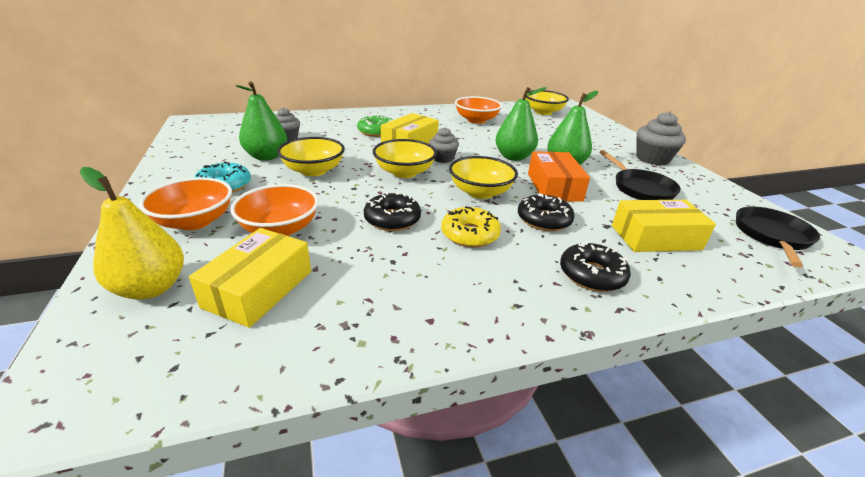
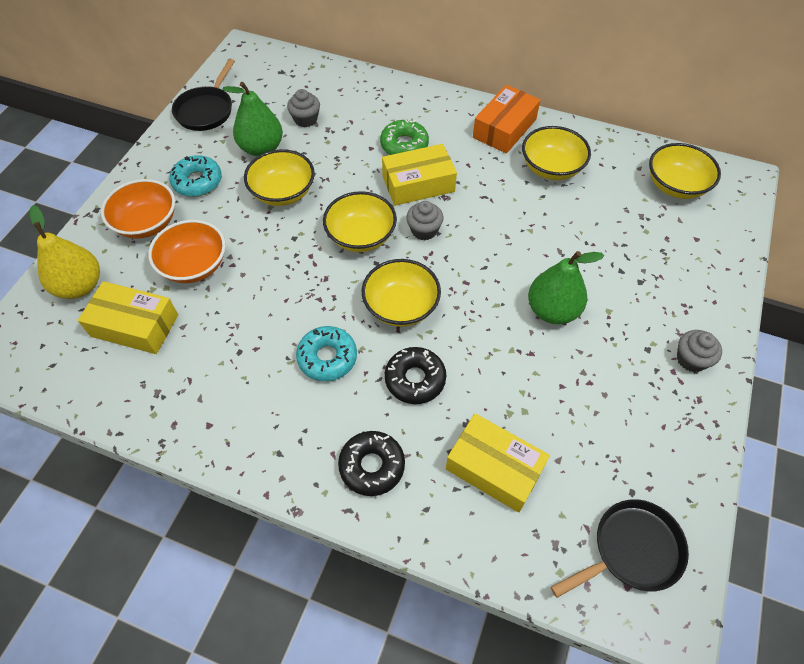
camera: 40 degrees right, 25 degrees up
(259, 289) = (134, 325): yellow box -> yellow box turned 45 degrees clockwise
(392, 219) = (285, 301): black donut -> none
(470, 234) = (327, 358): yellow donut -> turquoise donut
(476, 120) = (551, 168): orange bowl -> yellow bowl
(513, 157) = (507, 266): green pear -> none
(554, 187) = (488, 340): orange box -> orange box (504, 128)
(640, 188) = (588, 397): black pan -> black pan (206, 110)
(652, 159) = (691, 359): grey cupcake -> grey cupcake, size x0.63

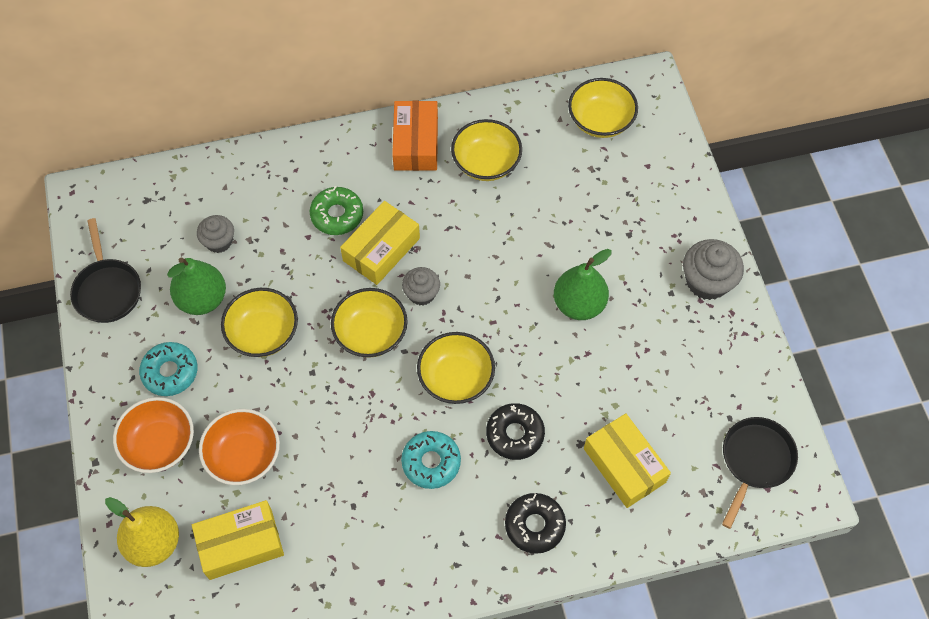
camera: 35 degrees left, 5 degrees up
(494, 468) = (624, 465): yellow box -> yellow box turned 60 degrees clockwise
(691, 359) = (707, 281): grey cupcake -> grey cupcake, size x1.58

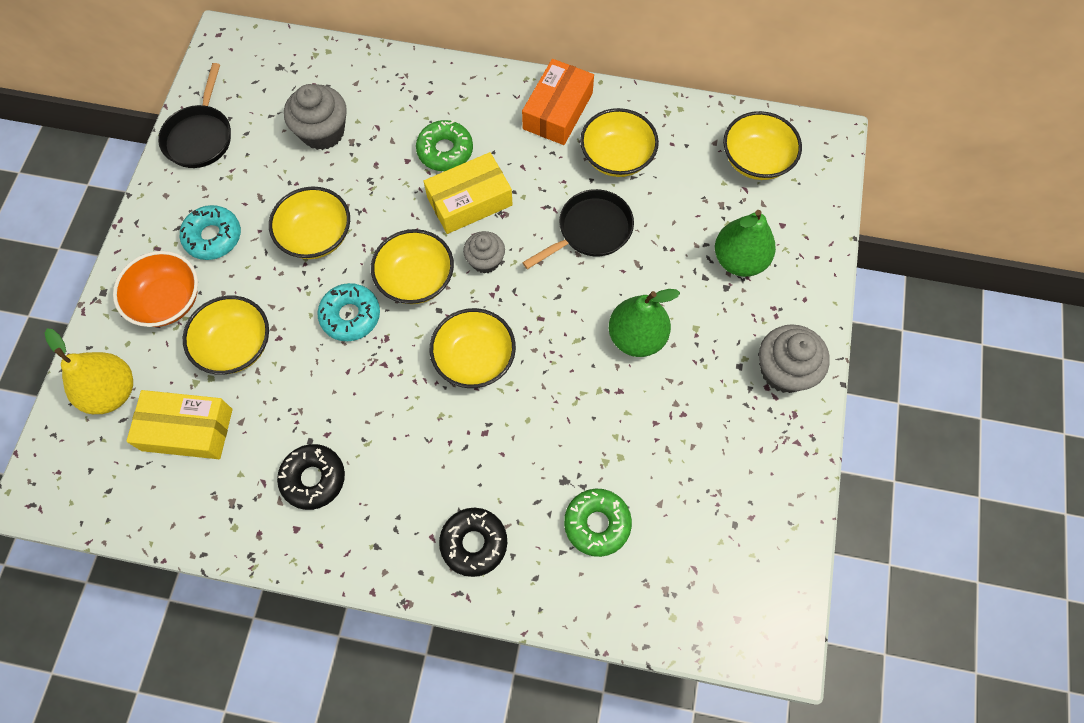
camera: 25 degrees right, 5 degrees up
(202, 299) = (279, 180): green pear -> green pear (739, 260)
(219, 241) = (323, 132): grey cupcake -> grey cupcake, size x1.58
(244, 456) = (236, 346): orange bowl -> yellow bowl
(431, 462) = (406, 432): turquoise donut -> turquoise donut (350, 316)
(515, 434) = (503, 441): black donut -> black donut (313, 479)
(624, 465) = (597, 524): yellow box -> green donut
(755, 461) = (738, 583): black pan -> black pan (591, 230)

